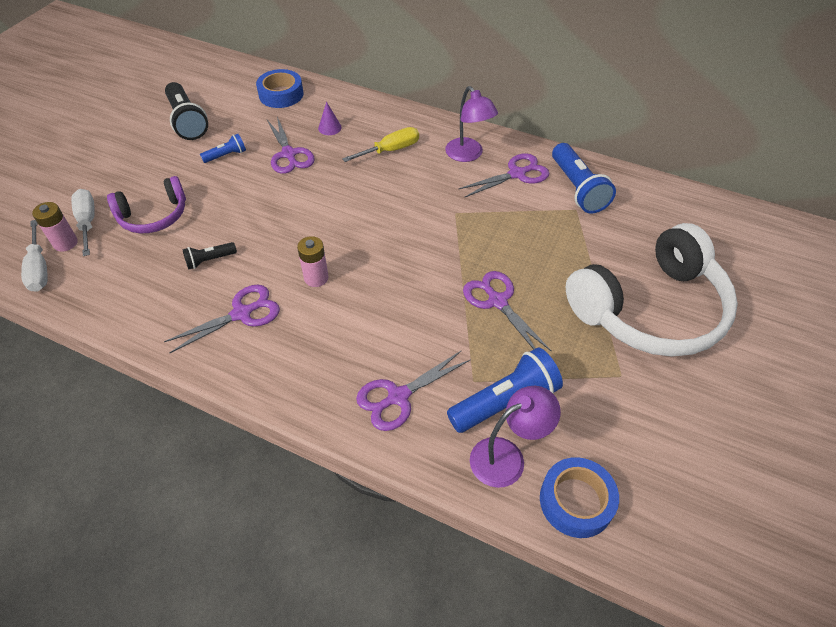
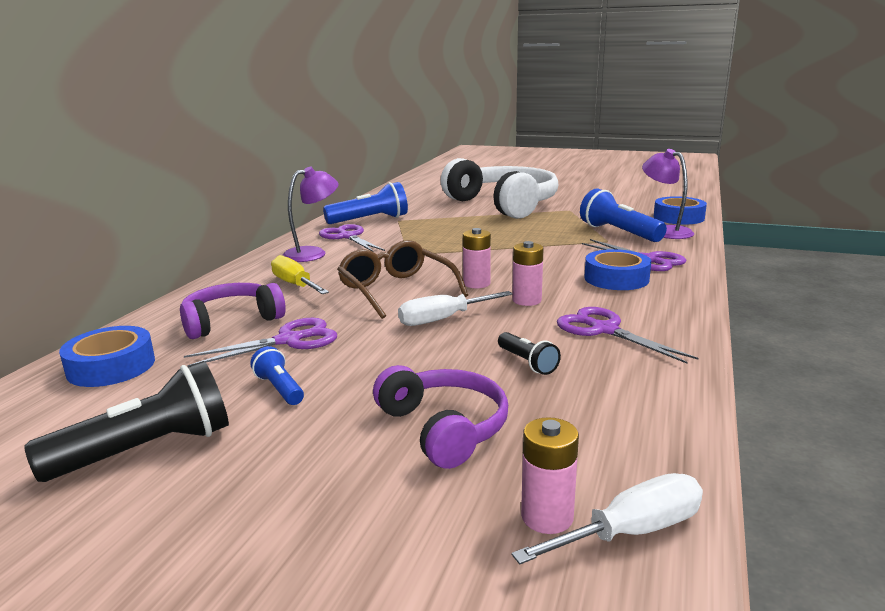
camera: 95 degrees left, 30 degrees down
(88, 222) = (477, 504): white screwdriver -> white screwdriver (443, 319)
(329, 128) = (231, 321): purple cone -> purple headphones
(349, 353) = (616, 278): none -> blue tape
(364, 203) = (395, 290): none -> brown glasses
(364, 251) = (476, 284): none -> pink battery
(497, 301) = (519, 237): purple scissors -> none

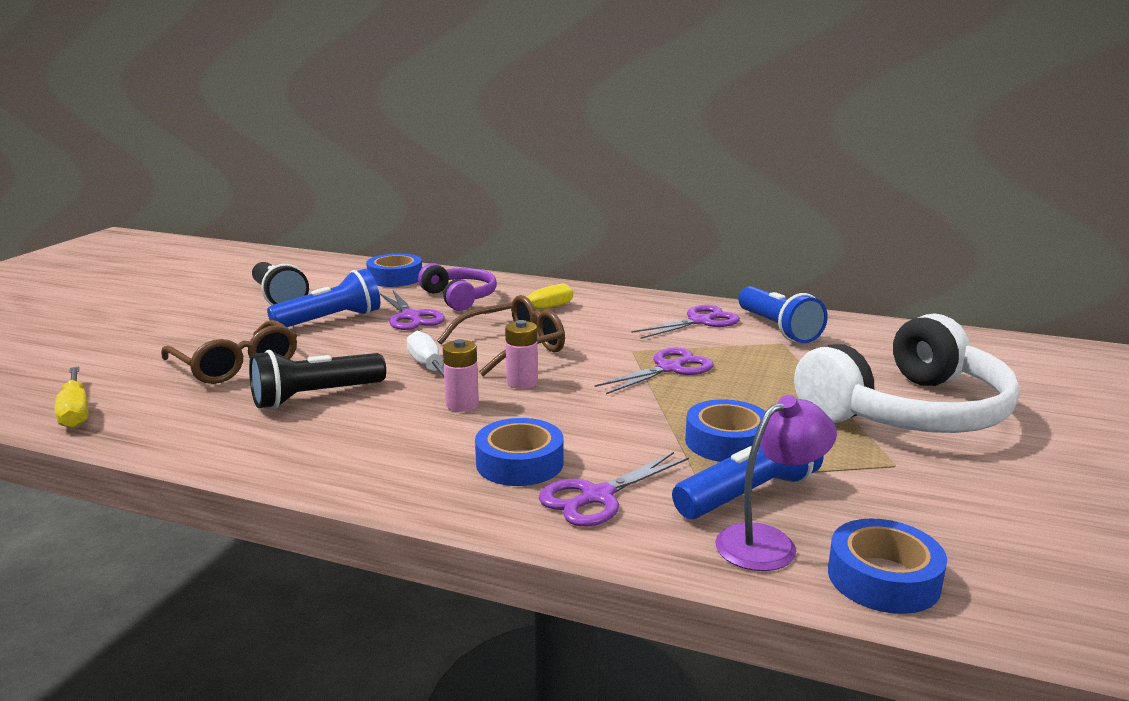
camera: 90 degrees right, 0 degrees up
(279, 388) = (331, 320): blue flashlight -> blue flashlight, size x1.91
(313, 253) = (636, 310): purple lamp -> none
(444, 428) = (237, 366): purple headphones -> brown glasses
(527, 363) = (315, 397): black flashlight -> black flashlight, size x1.91
(547, 517) = (114, 391): pink battery -> none
(558, 235) = (727, 442): none -> blue tape
(604, 330) = (363, 437): purple scissors -> purple scissors (669, 368)
(631, 532) = (75, 412): white screwdriver -> yellow screwdriver

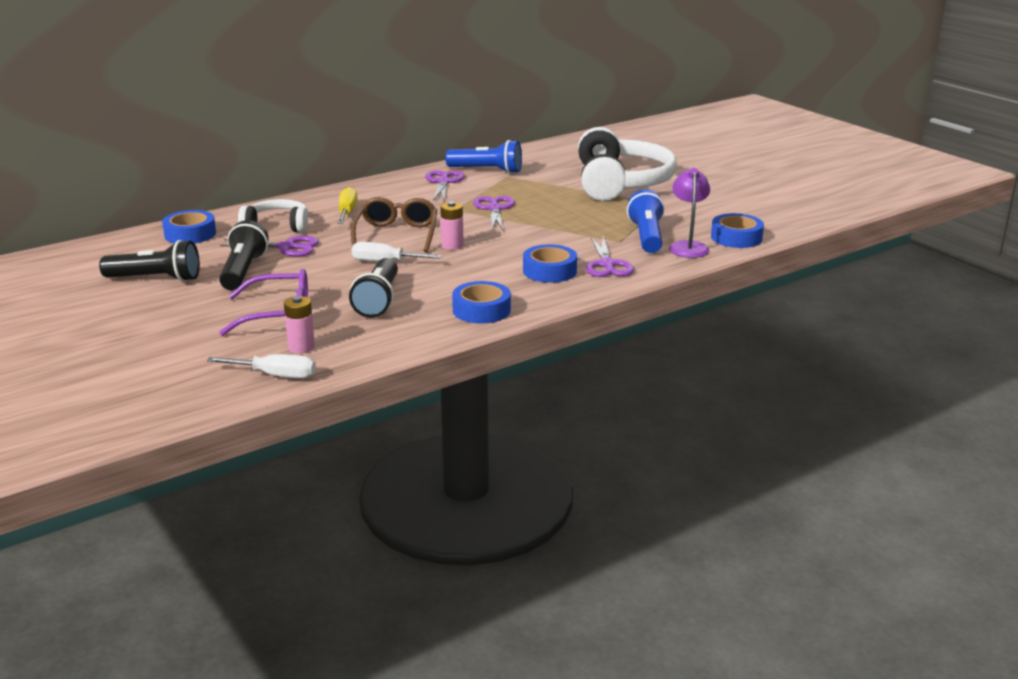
camera: 55 degrees left, 5 degrees up
(75, 412) = (275, 375): yellow screwdriver -> white screwdriver
(237, 366) = (280, 314): brown glasses -> purple glasses
(331, 320) = (243, 271): blue flashlight -> black flashlight
(459, 298) = (277, 226): purple headphones -> white headphones
(462, 405) = (457, 266): pink battery -> pink battery (301, 347)
(727, 442) = (595, 225): blue tape -> blue tape (481, 310)

